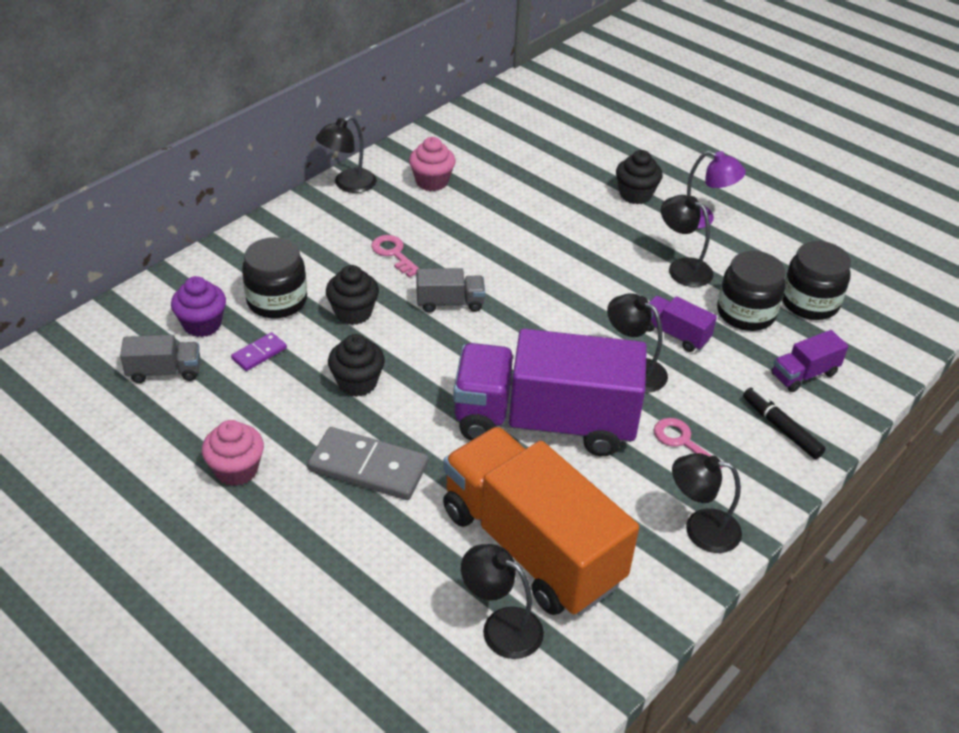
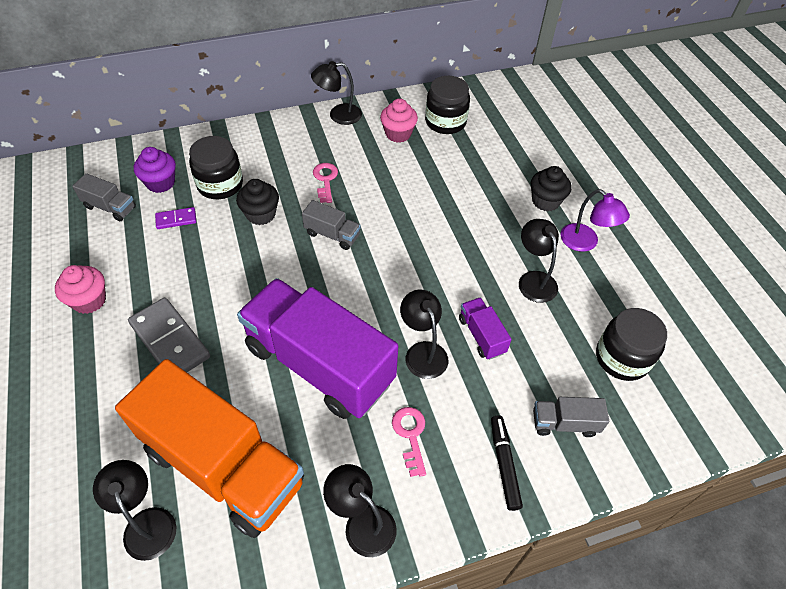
camera: 30 degrees right, 10 degrees up
(357, 382) = (218, 270): black cupcake -> none
(531, 546) = (223, 466): orange truck -> orange truck turned 135 degrees clockwise
(746, 313) = (557, 343): black jar -> black jar (445, 122)
(804, 374) = (564, 423): purple truck -> grey truck

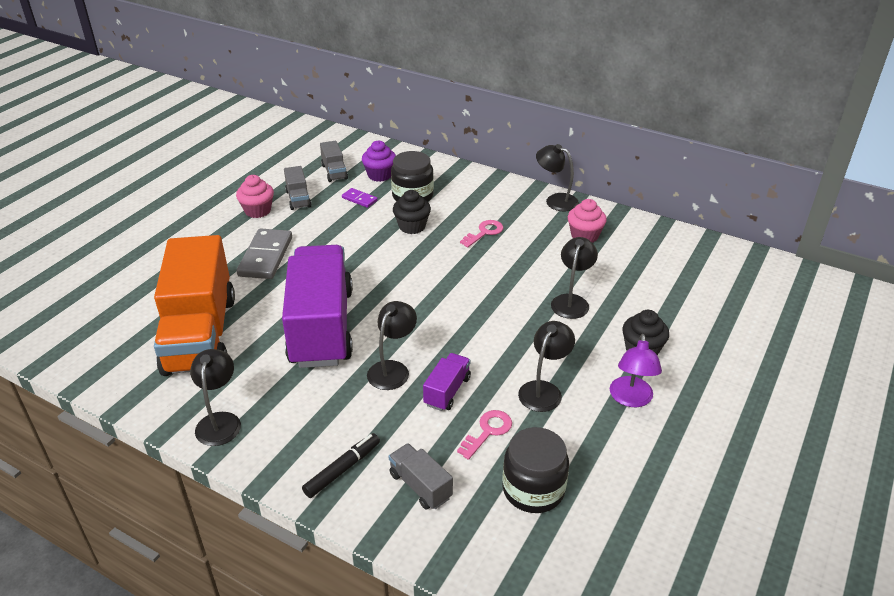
camera: 50 degrees right, 15 degrees down
(146, 522) = (133, 329): black lamp -> black lamp (571, 301)
(332, 235) = (439, 265): grey truck -> grey truck (298, 199)
(410, 435) = (313, 404): pink key -> pink key (488, 431)
(445, 122) = (638, 250): black jar -> none

